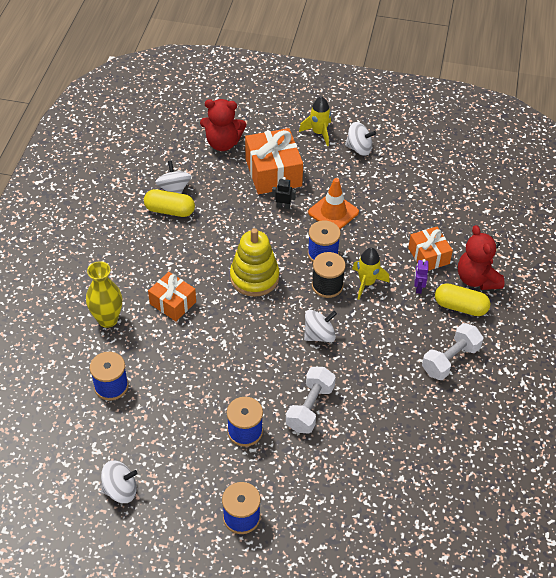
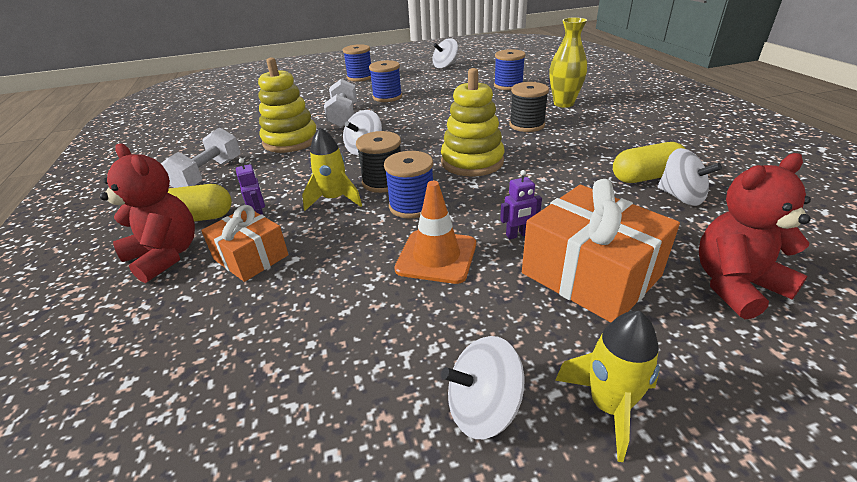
camera: 155 degrees right, 15 degrees down
(173, 303) = (527, 125): orange gift -> black spool
(283, 206) = (518, 235): black robot -> purple robot
(374, 383) = (290, 141): none -> yellow stacking toy

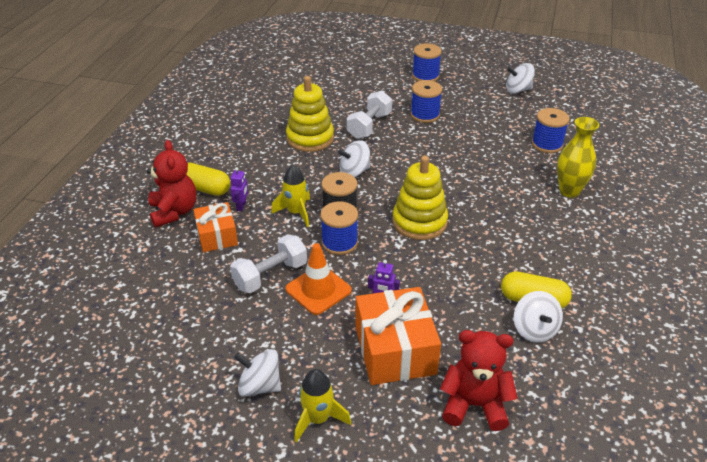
camera: 30 degrees right, 5 degrees up
(208, 175) = (234, 151): white dumbbell -> white dumbbell (270, 275)
(527, 125) = (505, 202): black spool -> none

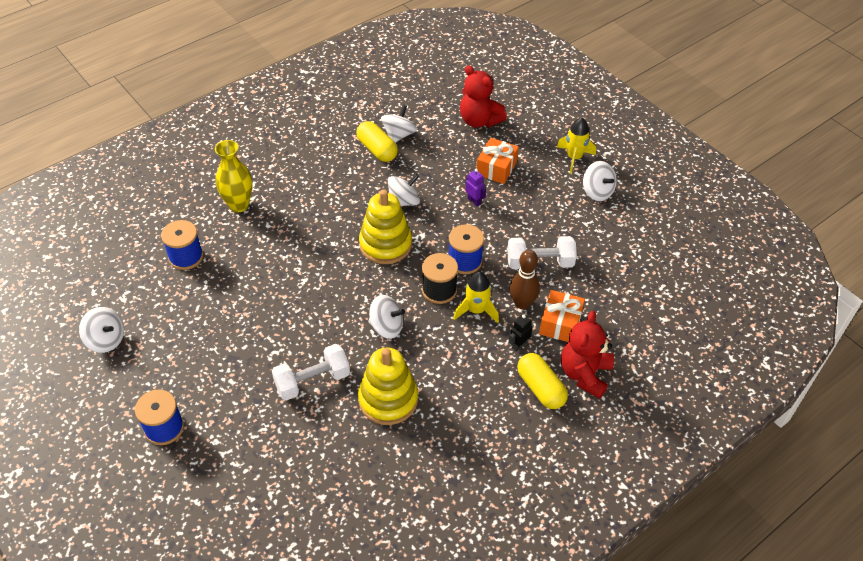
camera: 145 degrees left, 10 degrees up
(241, 206) = (519, 345): purple robot -> black robot
(261, 235) = (522, 303): none -> brown bowling pin
(318, 290) = (513, 232): orange traffic cone -> none
(395, 350) = (496, 168): orange gift -> orange gift, size x0.62
(425, 115) = (241, 362): blue spool -> none
(446, 264) = (404, 201): none -> white spinning top

